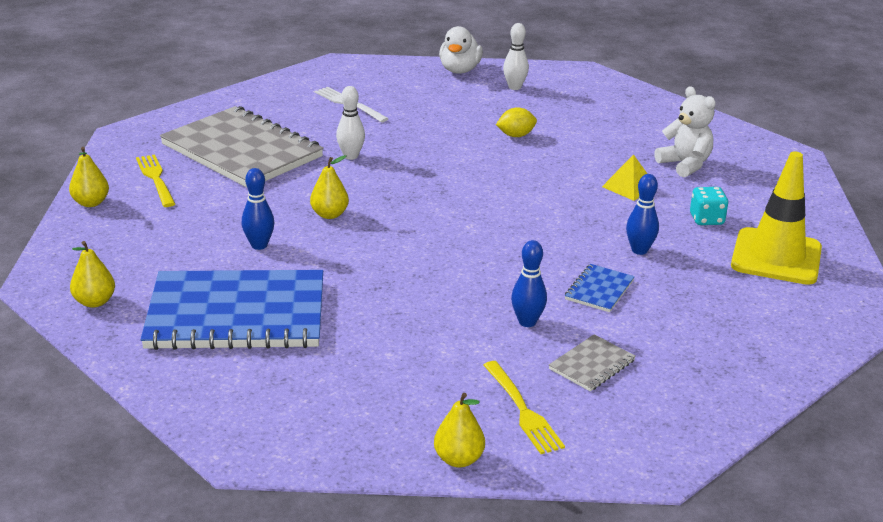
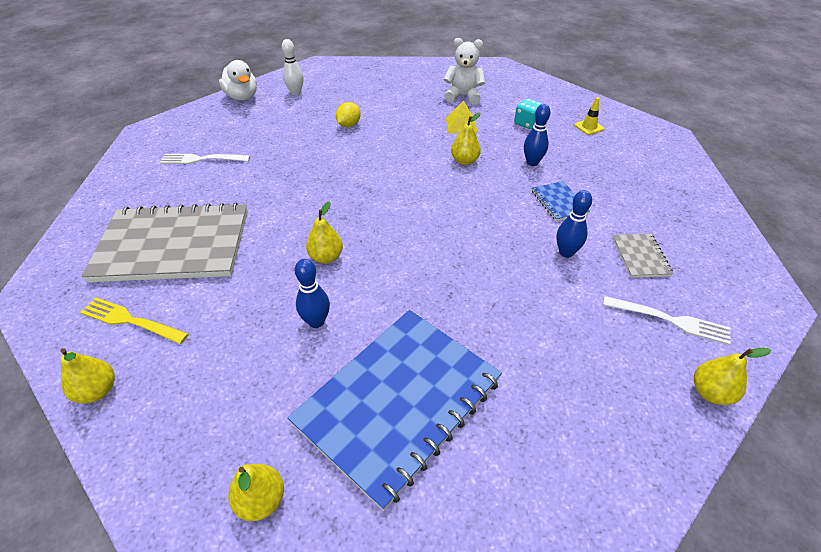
camera: 45 degrees left, 15 degrees up
(351, 156) = (267, 200): white bowling pin -> none
(522, 410) = (670, 320): yellow fork -> white fork
(571, 215) = (464, 161): none -> yellow pear
(776, 257) = (589, 127): yellow traffic cone -> yellow traffic cone, size x0.40

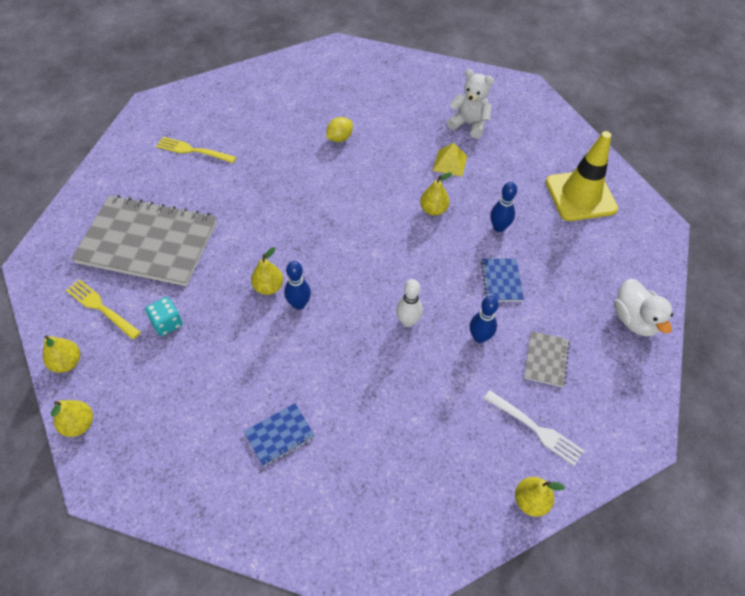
camera: 15 degrees right, 10 degrees up
(202, 159) = (193, 150): white fork -> yellow fork
(242, 97) = (249, 78): white duck -> white duck (634, 320)
(261, 500) = (159, 480): yellow pear -> yellow pear (79, 424)
(296, 93) = (302, 83): white bowling pin -> white bowling pin (408, 321)
(316, 321) = (240, 348): blue bowling pin -> blue bowling pin (299, 304)
(399, 402) = (279, 435): blue notebook -> blue notebook, size x0.42
(527, 123) = (517, 176): turquoise dice -> turquoise dice (167, 323)
(589, 127) = (580, 195): yellow traffic cone -> yellow traffic cone, size x2.47

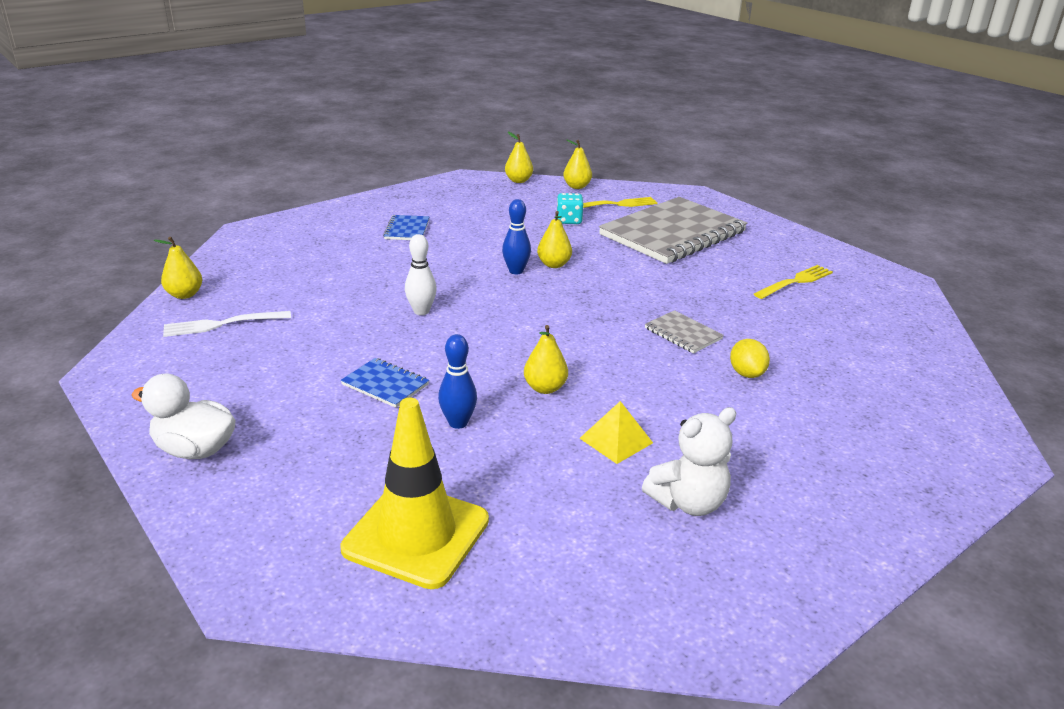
camera: 125 degrees right, 25 degrees down
(479, 337) = (346, 339): blue bowling pin -> none
(546, 359) = (263, 363): grey notebook -> grey notebook (683, 334)

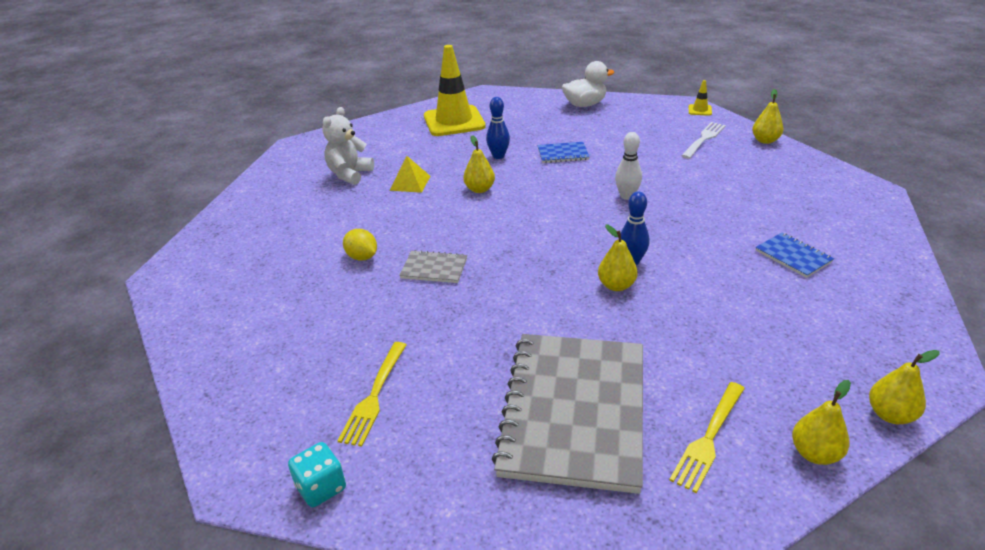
camera: 145 degrees right, 5 degrees up
(122, 358) = (700, 110): none -> yellow traffic cone
(569, 220) = (703, 362): turquoise dice -> turquoise dice (321, 487)

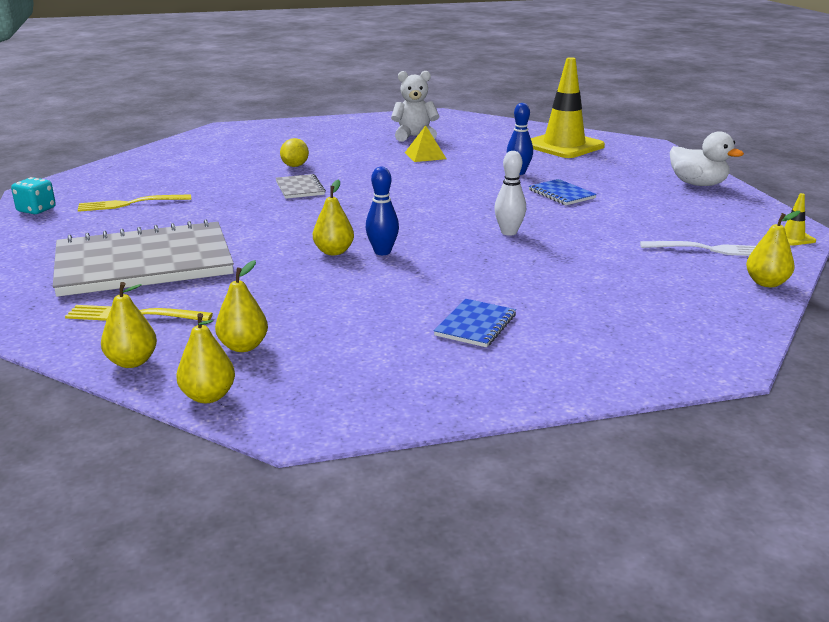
camera: 60 degrees right, 10 degrees down
(479, 189) = (445, 178): yellow pear -> yellow pear (243, 346)

